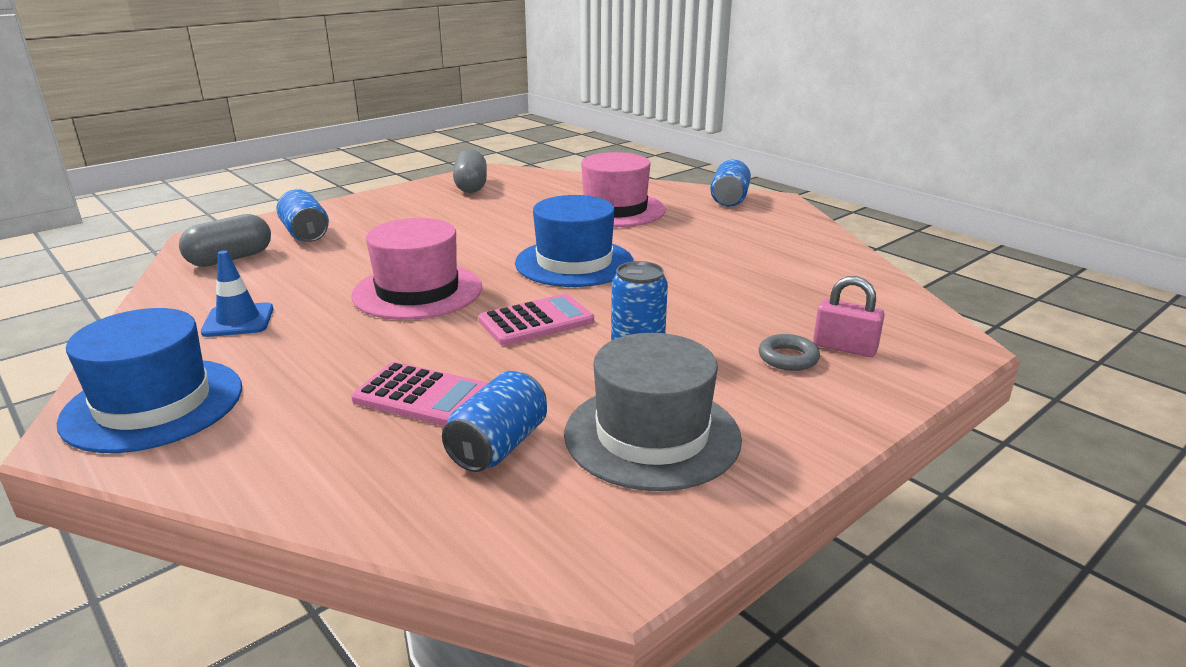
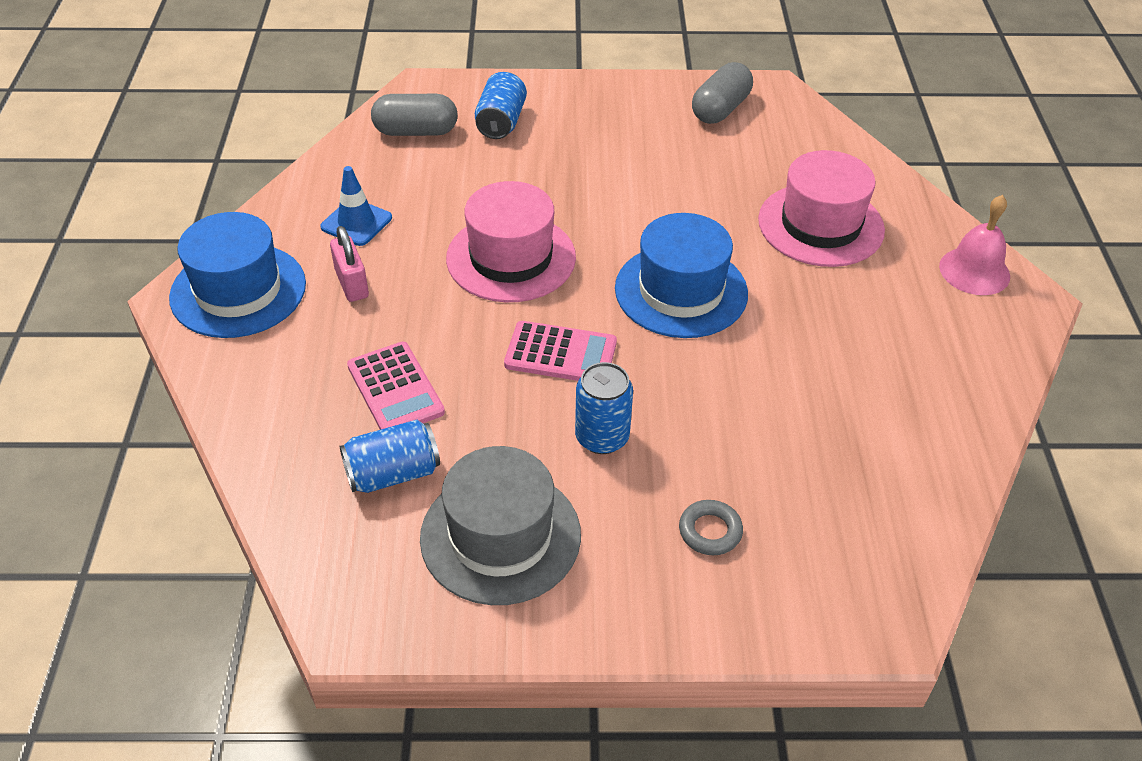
camera: 40 degrees right, 20 degrees up
(729, 199) = (974, 271): blue can -> pink bell
(844, 348) = (778, 554): pink padlock -> pink padlock (351, 284)

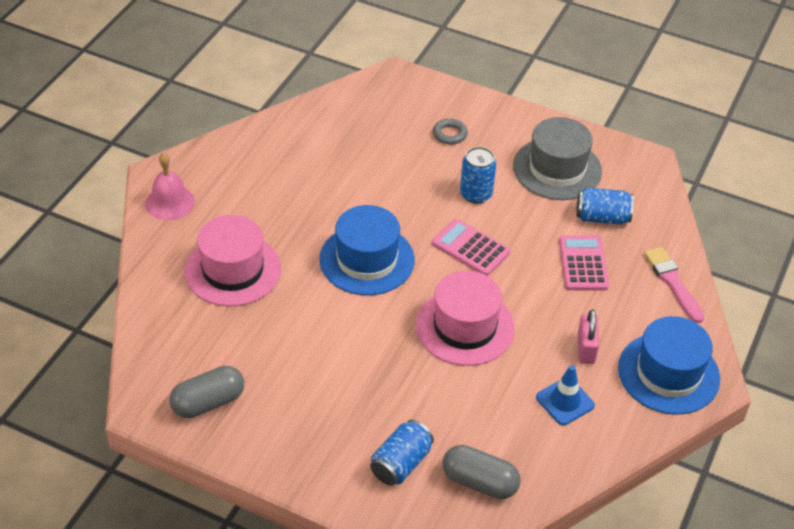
camera: 155 degrees left, 0 degrees up
(256, 409) = (672, 282): none -> pink brush

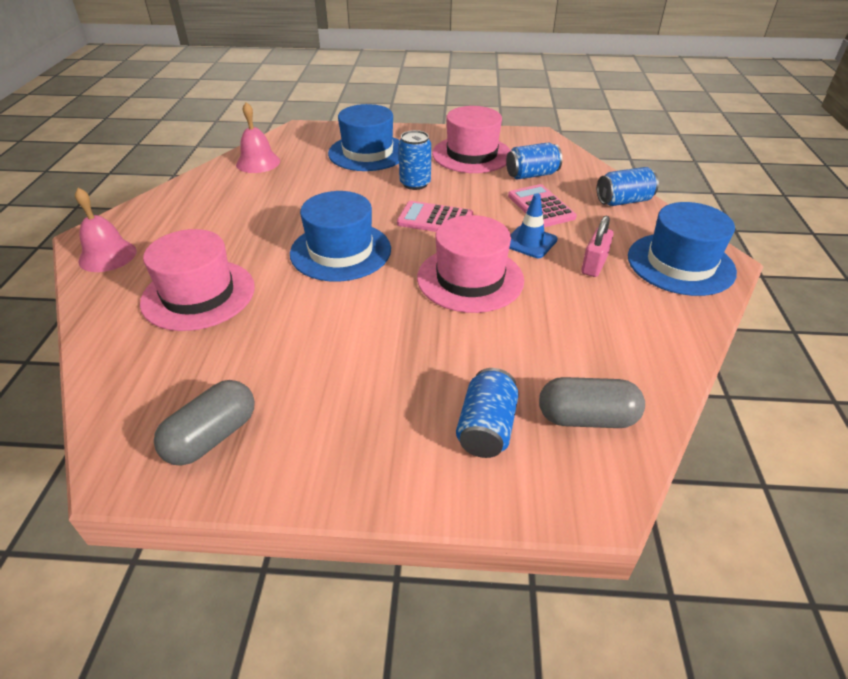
camera: 20 degrees left, 5 degrees down
(334, 117) = (258, 162): none -> pink bell
(450, 134) = (368, 152): grey ring -> blue hat
(557, 169) = (472, 154): grey hat -> pink hat
(565, 401) = (611, 313): blue traffic cone -> blue traffic cone (530, 242)
(586, 348) = (594, 265): pink padlock -> pink padlock turned 45 degrees clockwise
(672, 282) = (623, 201): pink brush -> blue can

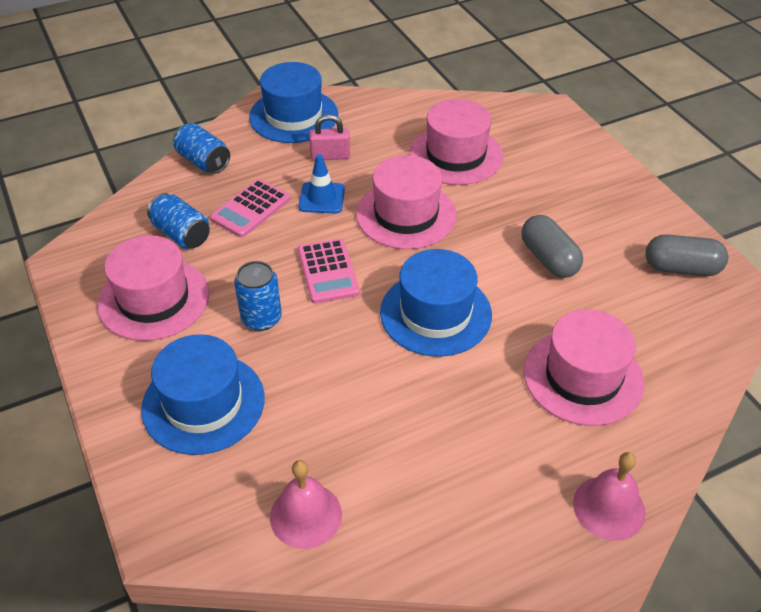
camera: 120 degrees left, 5 degrees up
(486, 428) = (548, 158): blue can -> none
(543, 349) = (456, 155): none -> pink hat
(586, 418) = (500, 124): grey capsule -> grey capsule (549, 259)

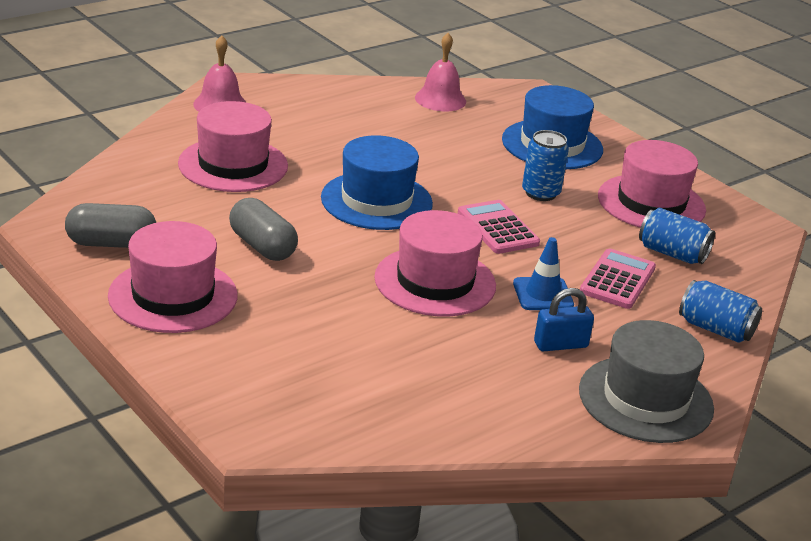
camera: 165 degrees right, 15 degrees down
(293, 116) = (645, 399): blue hat -> grey hat
(330, 156) = (560, 345): pink padlock -> blue padlock
(456, 155) = (391, 354): pink hat -> pink hat (173, 296)

